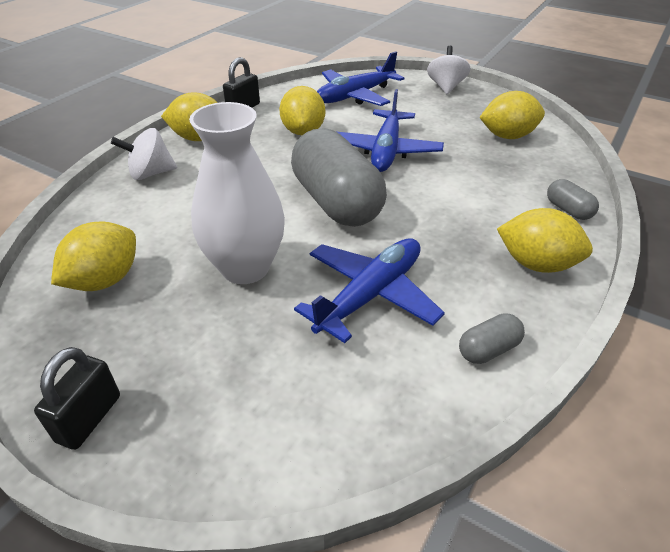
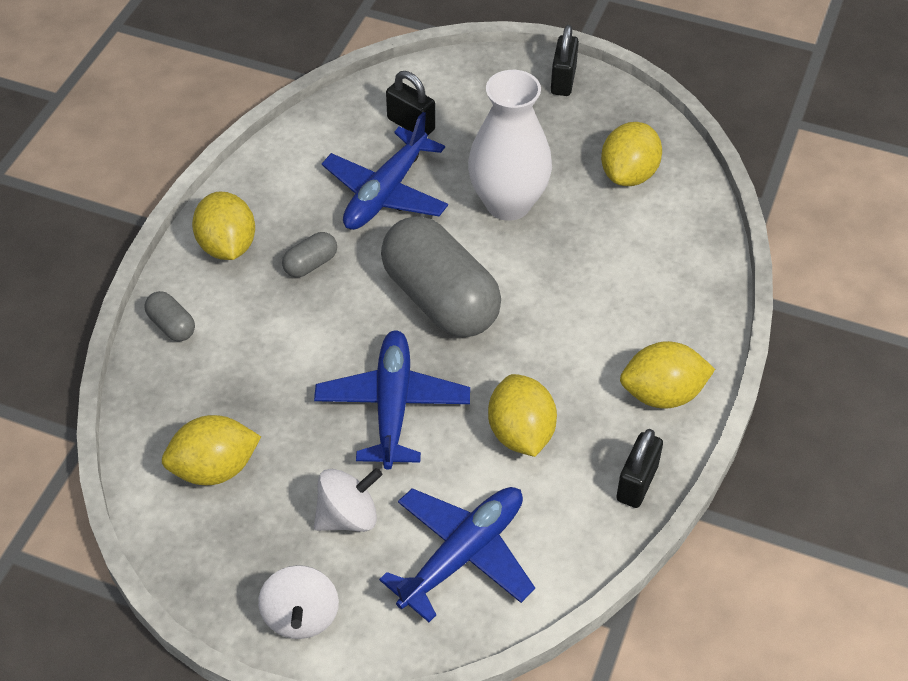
camera: 170 degrees right, 10 degrees up
(150, 173) = (681, 314): white spinning top -> white spinning top (348, 516)
(324, 377) = (411, 124): none -> black padlock
(488, 349) = (286, 160): grey capsule -> grey capsule (310, 264)
(536, 264) = (227, 246): yellow lemon -> yellow lemon turned 60 degrees clockwise

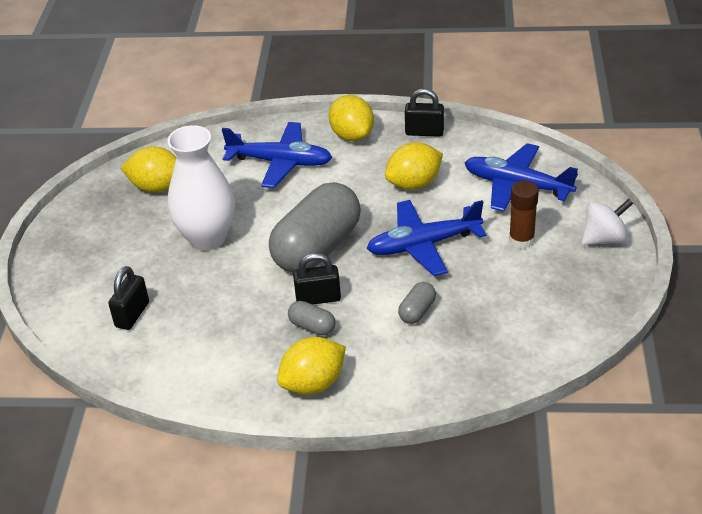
camera: 105 degrees left, 10 degrees down
(172, 325) = (412, 387): grey capsule -> grey capsule (417, 311)
(215, 468) = (525, 315): yellow lemon -> none
(348, 516) = (521, 240): white spinning top -> brown glue stick
(386, 193) = (218, 306): blue plane -> blue plane (281, 162)
(563, 80) = (57, 241): black padlock -> black padlock (318, 298)

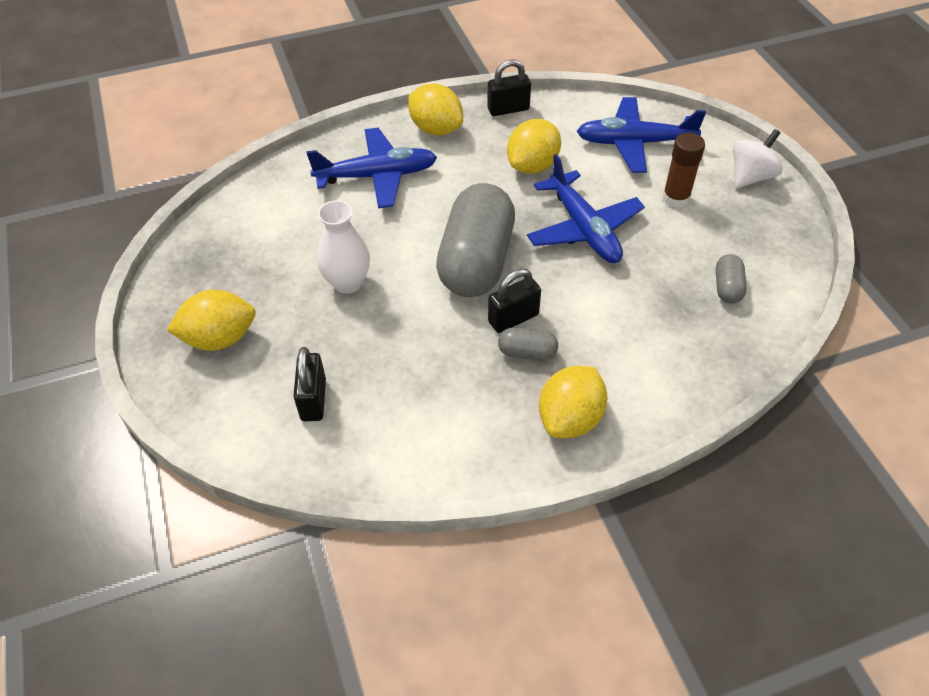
camera: 25 degrees left, 10 degrees up
(157, 187) = (252, 238): yellow lemon -> yellow lemon (220, 338)
(207, 238) = (347, 283): white vase -> white vase, size x0.66
(417, 311) = (625, 303): grey capsule -> grey capsule (727, 287)
(423, 245) = (584, 229): blue plane -> blue plane turned 75 degrees counterclockwise

